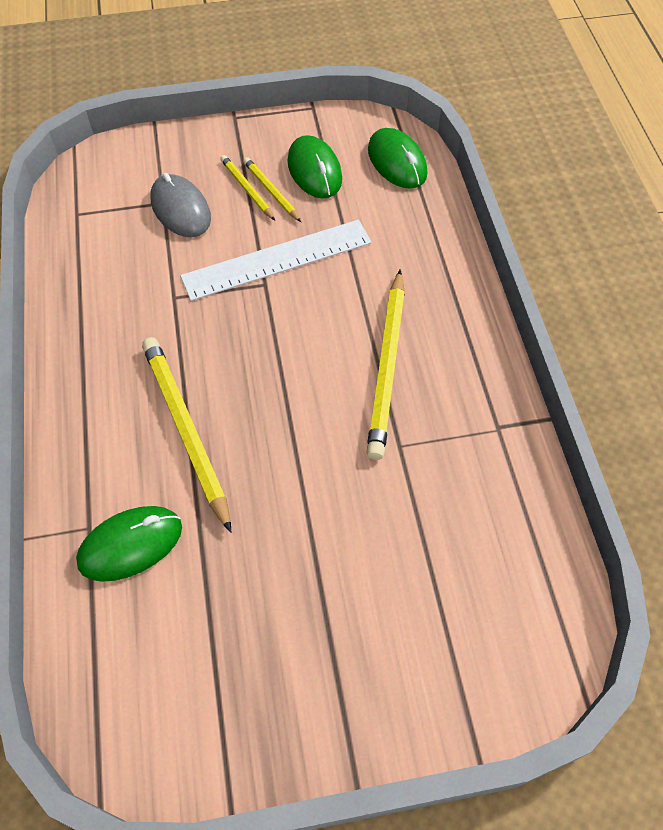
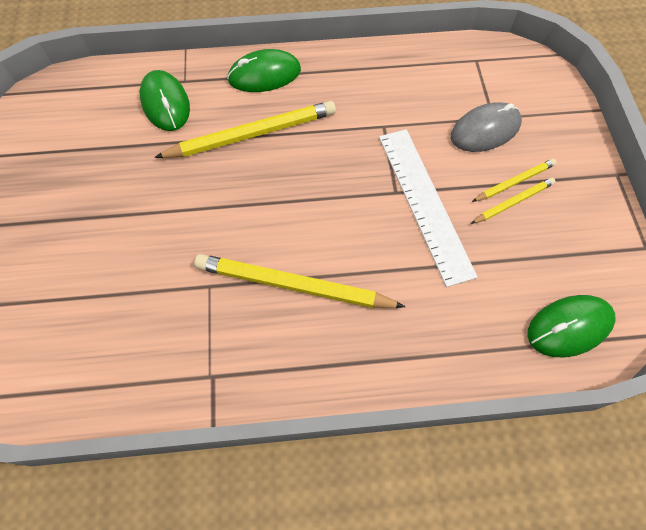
camera: 95 degrees right, 5 degrees up
(314, 170) = (546, 242): green mouse -> green mouse (264, 75)

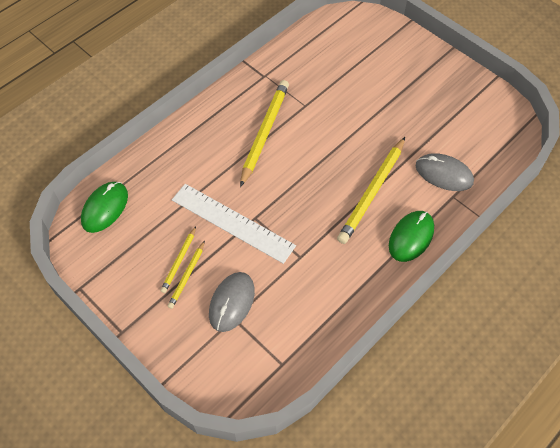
camera: 140 degrees right, 5 degrees down
(165, 103) = (444, 174): green mouse -> grey mouse
(293, 285) = (264, 132): yellow pencil -> yellow pencil turned 45 degrees counterclockwise

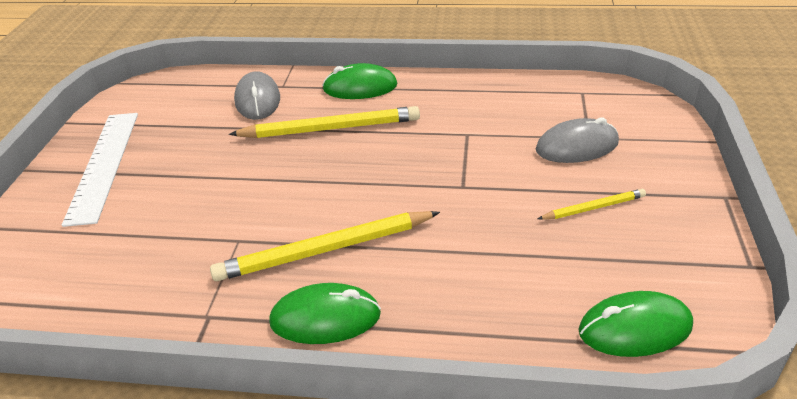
camera: 125 degrees left, 20 degrees down
(187, 276) = (599, 191): yellow pencil -> none
(222, 111) = (325, 318): none -> green mouse
(232, 222) = (491, 198): white ruler -> white ruler (103, 165)

